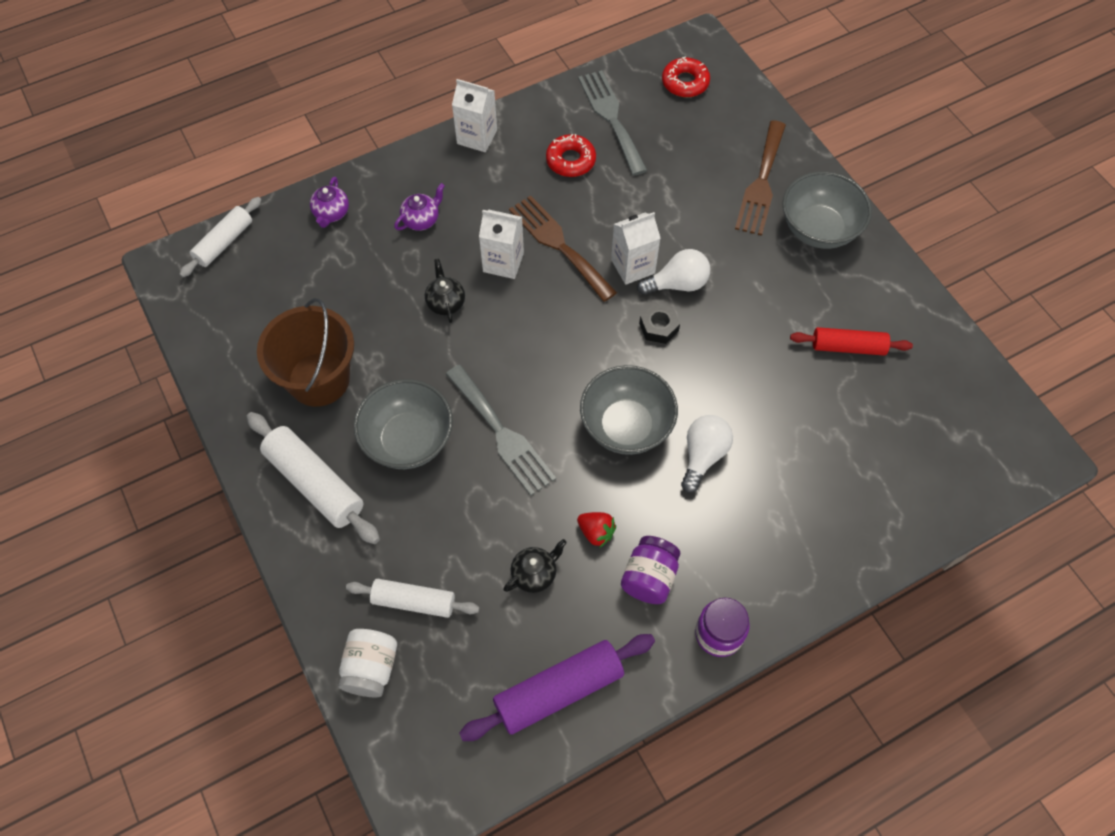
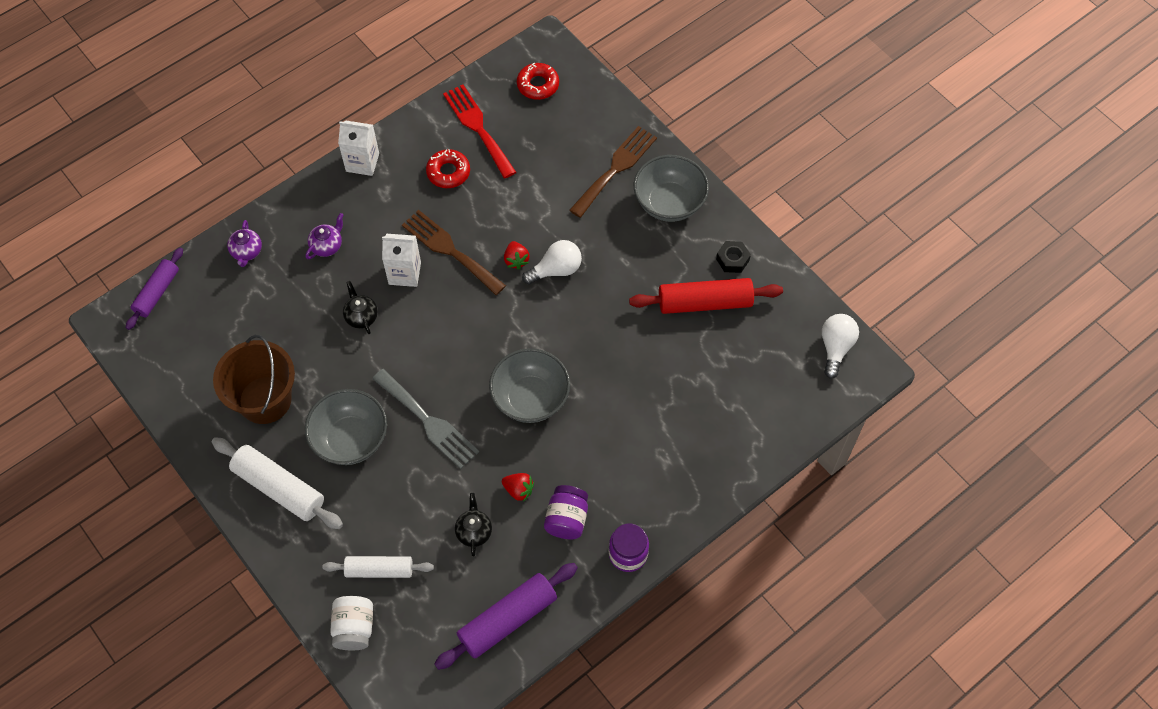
camera: 10 degrees left, 0 degrees up
(224, 242) = (157, 292): white rolling pin -> purple rolling pin
(534, 574) = (474, 531): black teapot -> black teapot turned 45 degrees counterclockwise
(611, 118) = (478, 127): grey fork -> red fork
(633, 266) = (516, 260): white carton -> red strawberry
(659, 327) = (545, 310): black nut -> black nut (732, 259)
(703, 456) = (597, 413): white light bulb -> white light bulb (835, 348)
(761, 183) = (615, 168): brown fork -> brown fork turned 150 degrees counterclockwise
(848, 347) = (704, 303): red rolling pin -> red rolling pin, size x1.52

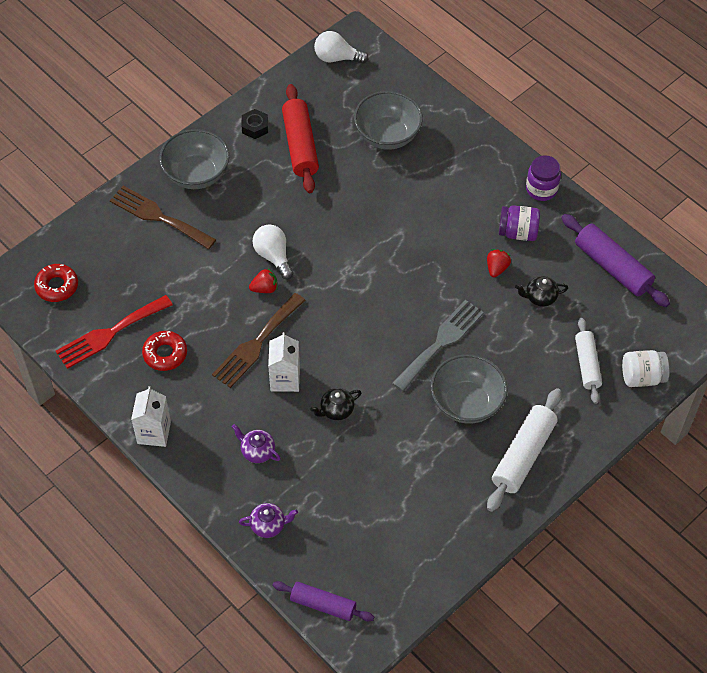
camera: 95 degrees left, 5 degrees down
(265, 400) = (435, 481): brown bucket -> none
(530, 398) = (408, 266): grey bowl -> grey bowl (387, 135)

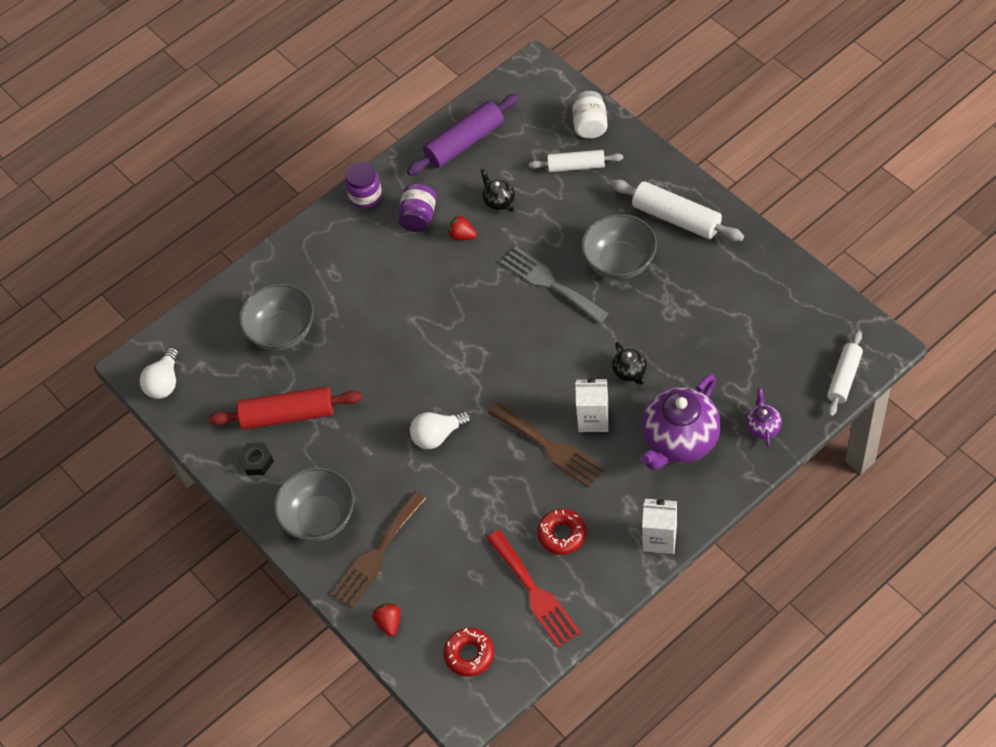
camera: 80 degrees left, 0 degrees up
(257, 451) = (679, 440): purple teapot -> purple teapot, size x2.20
(265, 288) = (479, 442): red strawberry -> red strawberry (389, 623)
(323, 605) = (844, 378): purple rolling pin -> white rolling pin
(540, 297) = (498, 201): black teapot -> black teapot turned 150 degrees clockwise

